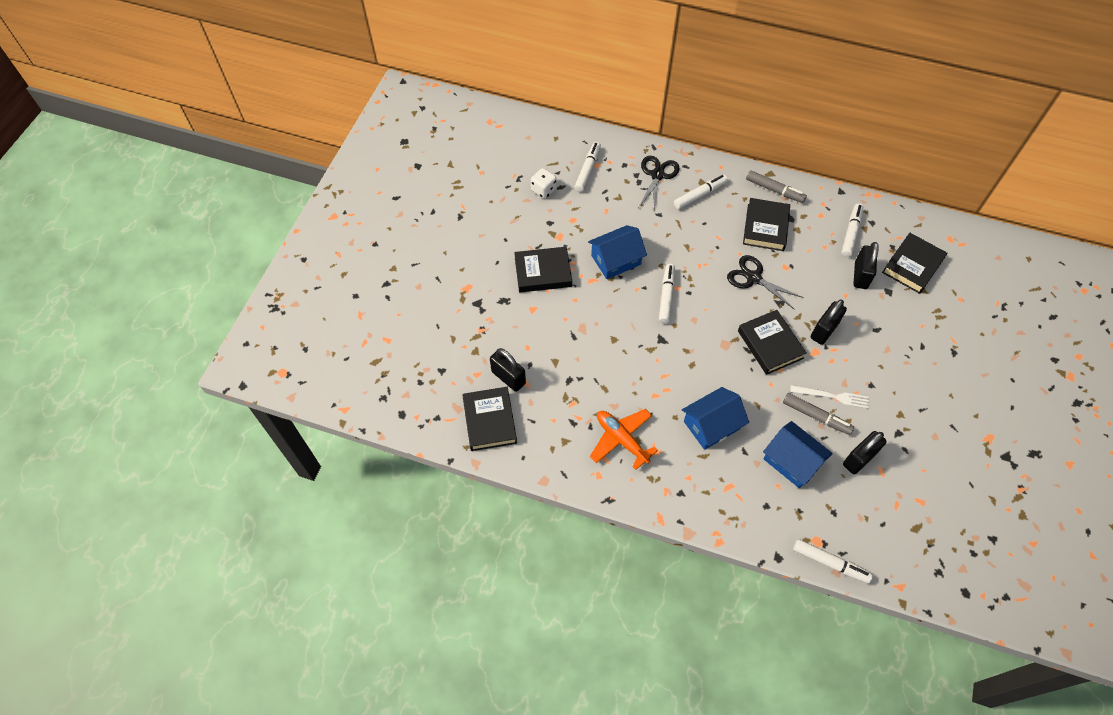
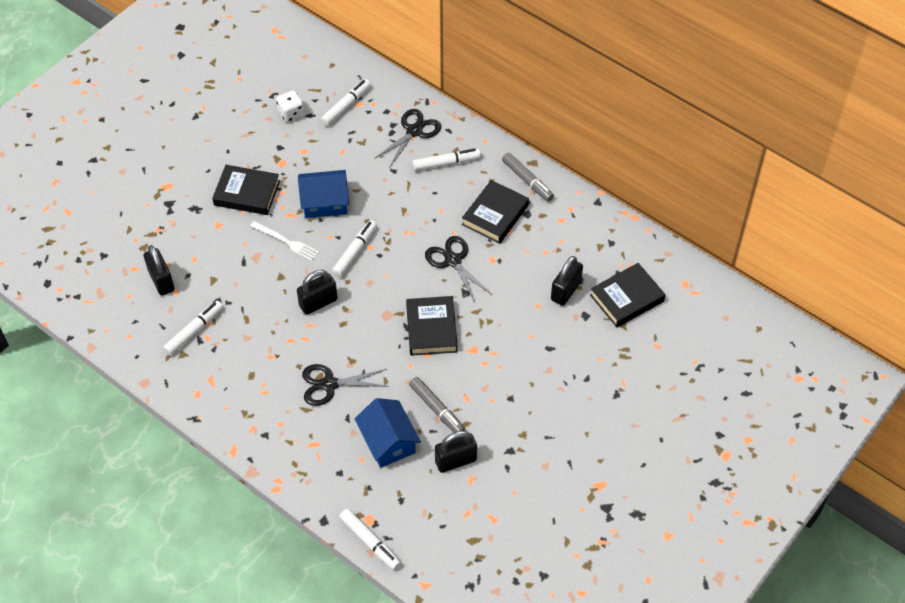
camera: 20 degrees right, 5 degrees down
(489, 421) = (123, 314): black book -> none
(621, 439) = (236, 370): orange plane -> none
(711, 425) = (329, 384): blue house -> black scissors
(824, 330) = (494, 332): black padlock -> black padlock (318, 303)
(832, 396) = (464, 396): white fork -> white fork (286, 241)
(851, 233) = (581, 247): white marker -> white marker (194, 331)

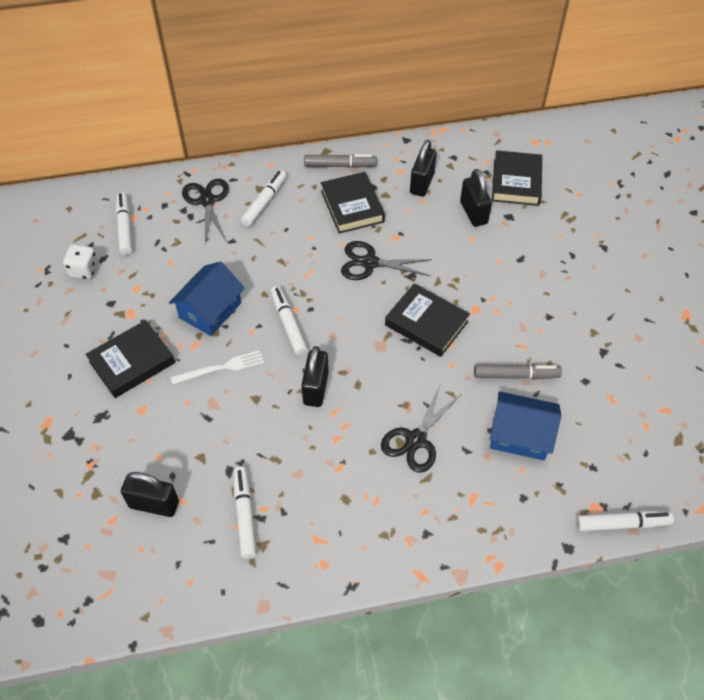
camera: 50 degrees left, 0 degrees up
(455, 461) = (583, 397): black padlock -> black padlock (422, 183)

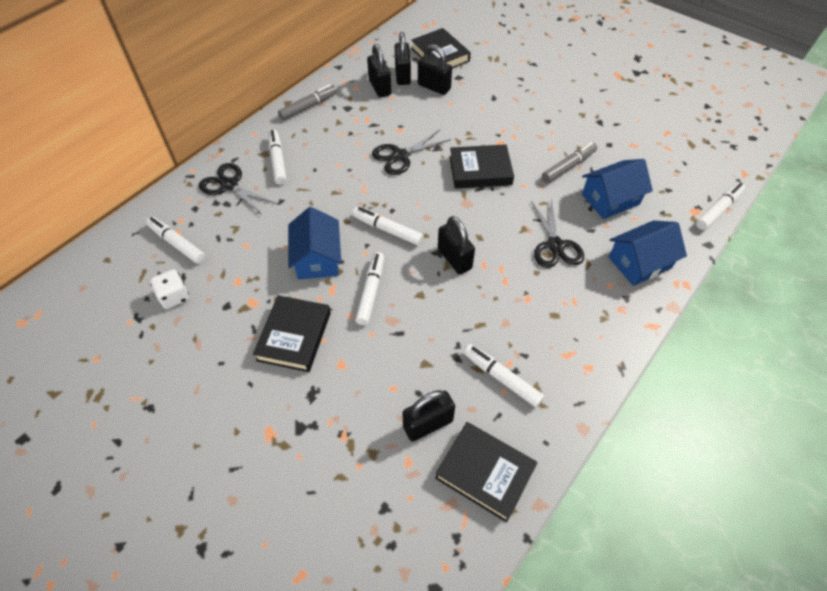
camera: 40 degrees left, 0 degrees up
(221, 368) = (370, 292): white fork -> white marker
(352, 206) = (347, 127): black book -> black book (485, 472)
(456, 183) = (402, 75): none -> black padlock
(477, 513) = (639, 263): none -> blue house

